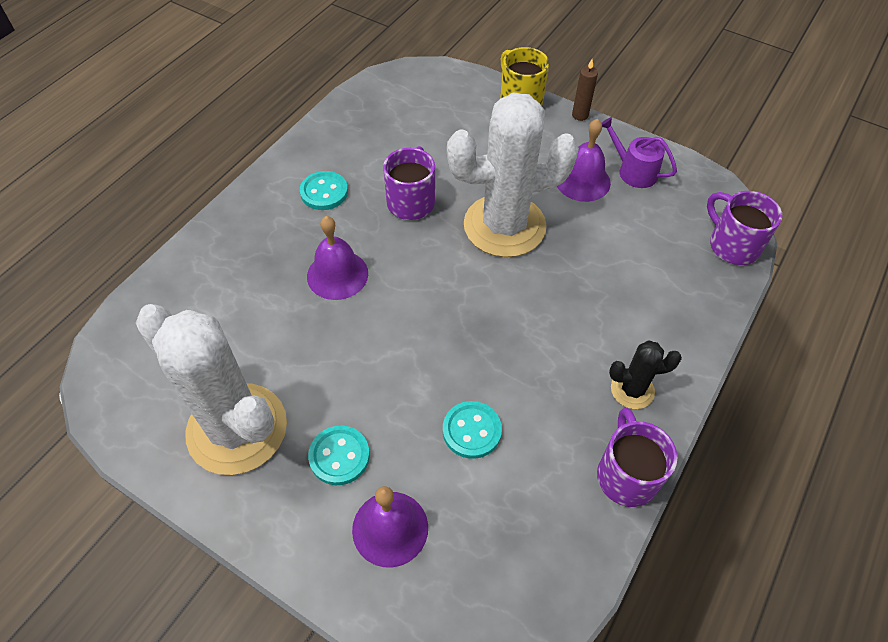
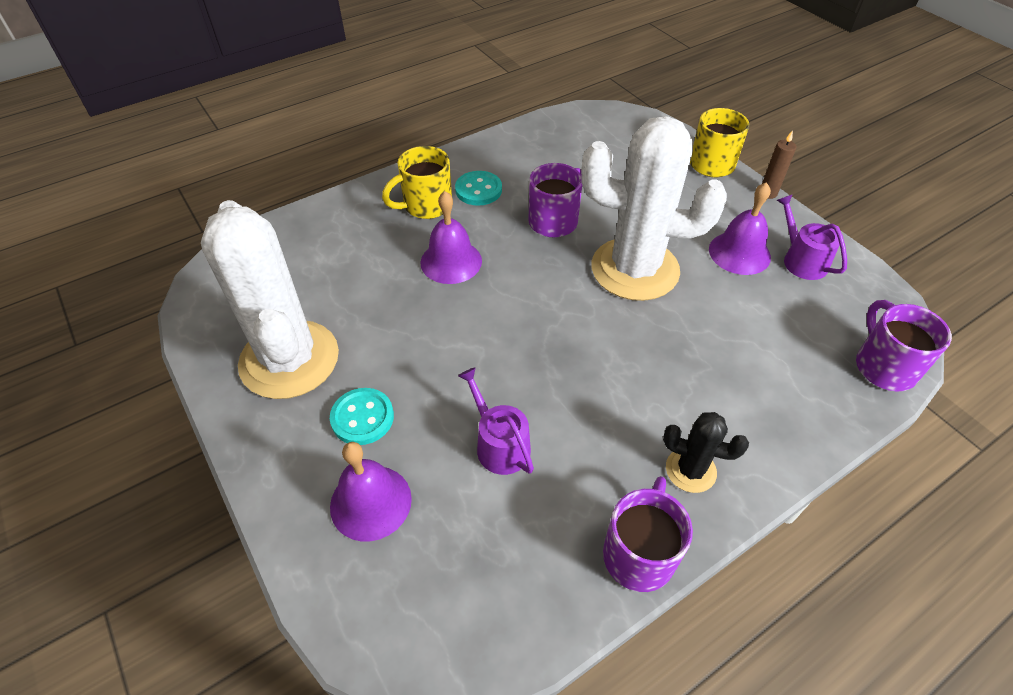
camera: 25 degrees right, 5 degrees down
(281, 225) = (426, 205): none -> yellow mug
(471, 430) = (499, 444): turquoise button -> purple watering can

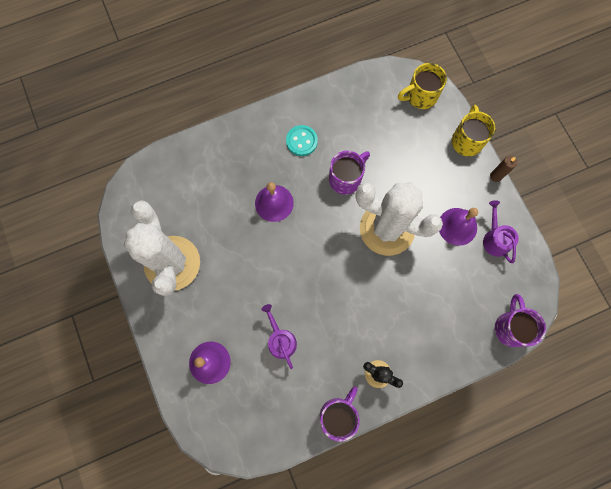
camera: 10 degrees right, 25 degrees up
(362, 418) = (210, 310): turquoise button -> none
(426, 205) = (265, 150): yellow mug -> yellow mug (420, 96)

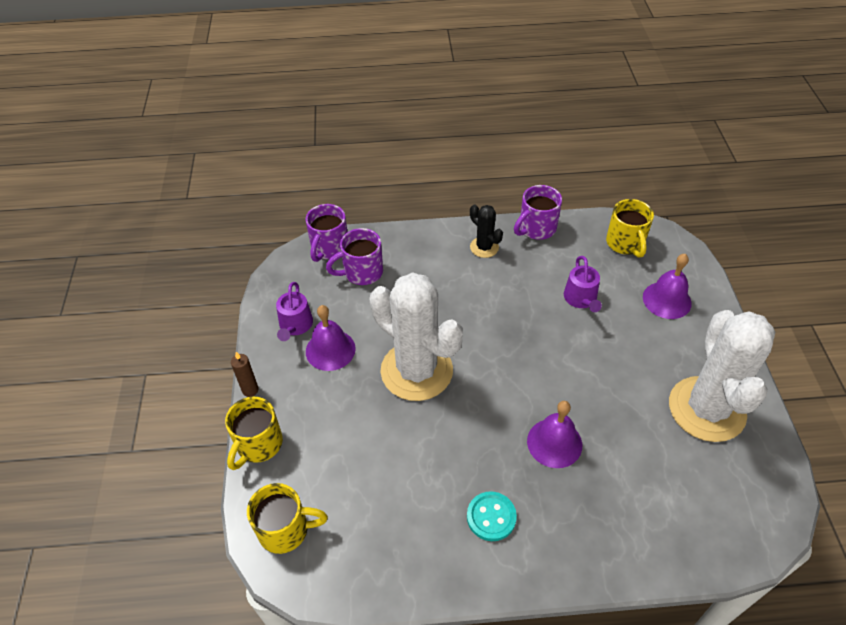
camera: 160 degrees left, 25 degrees down
(253, 421) = (625, 244): none -> yellow mug
(346, 178) = (445, 445): purple mug -> purple mug (361, 272)

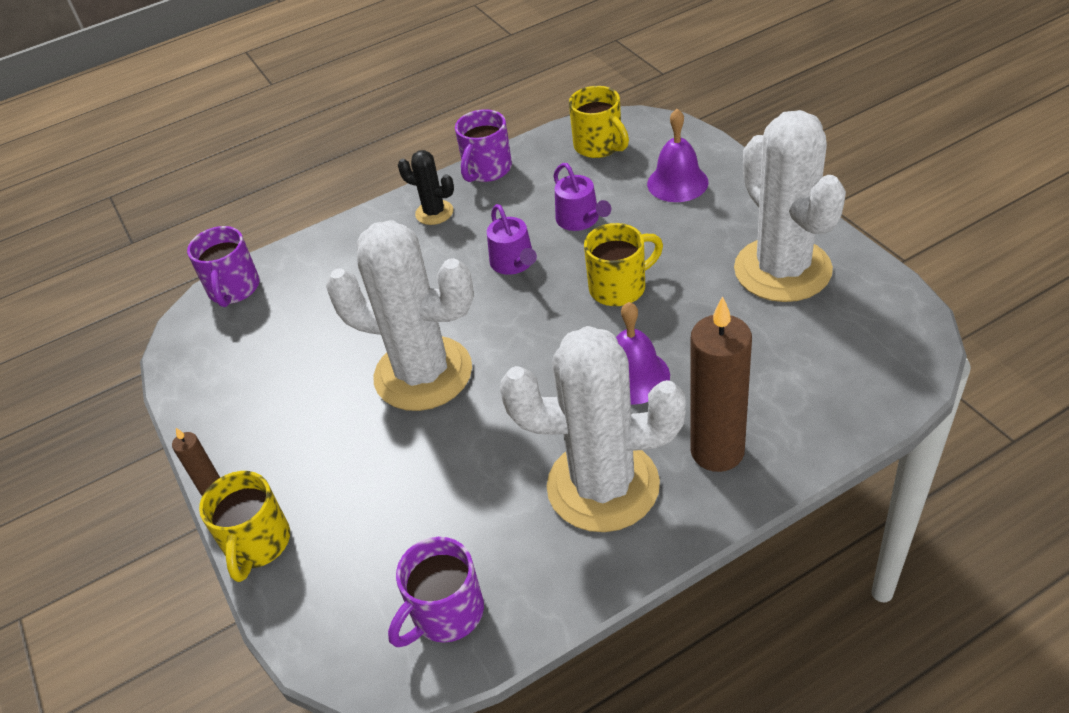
camera: 20 degrees left, 5 degrees down
(286, 530) = (349, 622): yellow mug -> yellow mug (620, 287)
(295, 325) = (234, 391): purple watering can -> purple watering can (514, 263)
(330, 350) = (297, 398): purple bell -> none
(361, 272) = (292, 298): purple mug -> purple mug (445, 614)
(491, 517) = (603, 486): turquoise button -> white cactus
(582, 531) = (717, 451): none -> brown candle

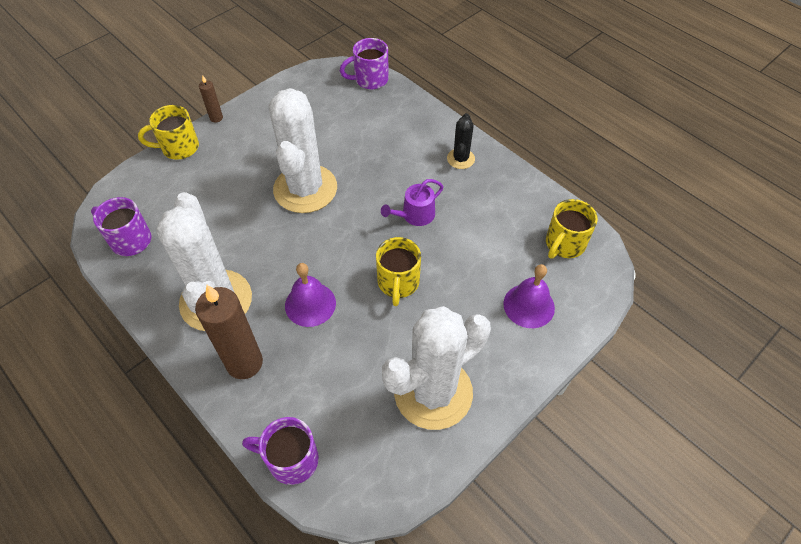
camera: 70 degrees right, 10 degrees up
(486, 170) = (515, 178): purple mug -> purple mug (291, 459)
(580, 220) = (469, 246): purple watering can -> none
(620, 287) = (398, 283): yellow mug -> yellow mug turned 45 degrees clockwise

